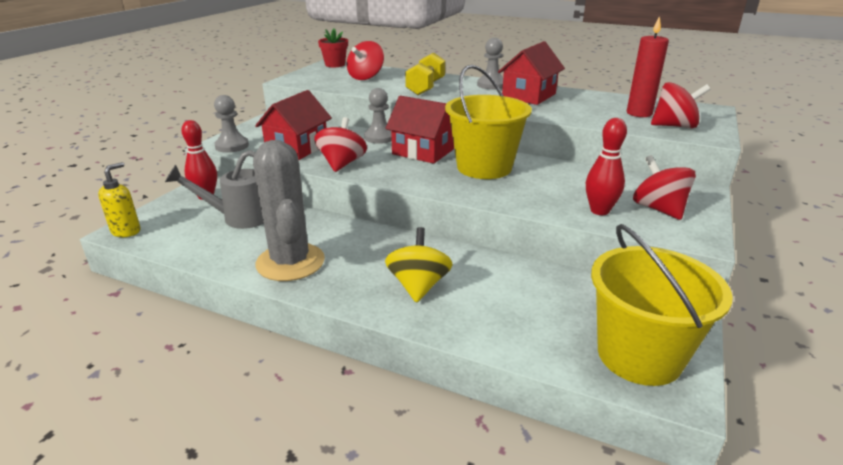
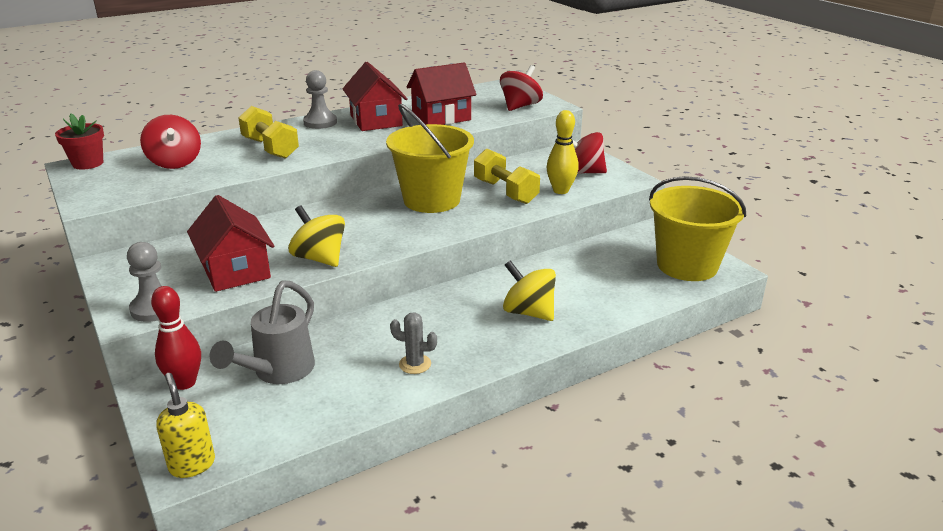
camera: 55 degrees left, 0 degrees up
(290, 262) = (415, 364): grey cactus -> grey cactus, size x0.42
(342, 164) = (319, 258): red spinning top -> yellow spinning top
(379, 137) = (287, 220): grey pawn -> none
(423, 152) = (357, 212): red house -> red house (441, 117)
(550, 188) = (505, 192): none -> yellow dumbbell
(599, 211) = (561, 190): red bowling pin -> yellow bowling pin
(639, 113) = (480, 105): red candle -> none

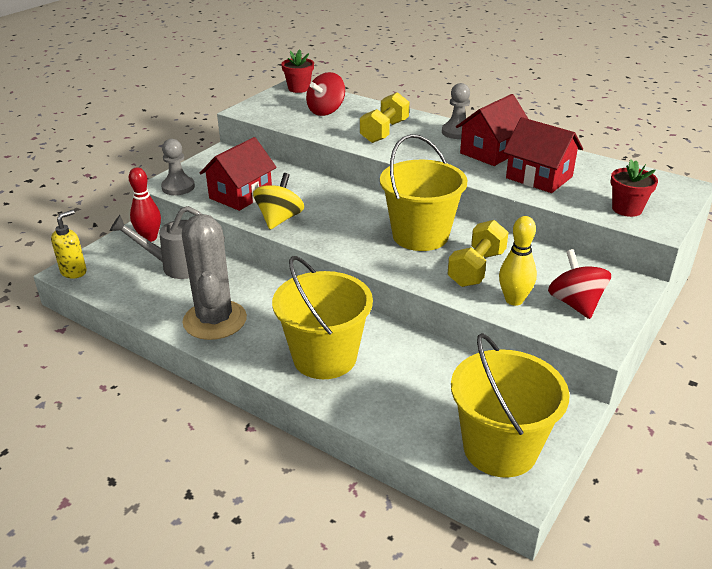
camera: 65 degrees right, 5 degrees up
(415, 364) = (215, 320): grey cactus -> grey cactus, size x2.37
(520, 106) = (627, 209): red spinning top -> red flower pot
(528, 312) = (325, 357): yellow spinning top -> yellow bucket

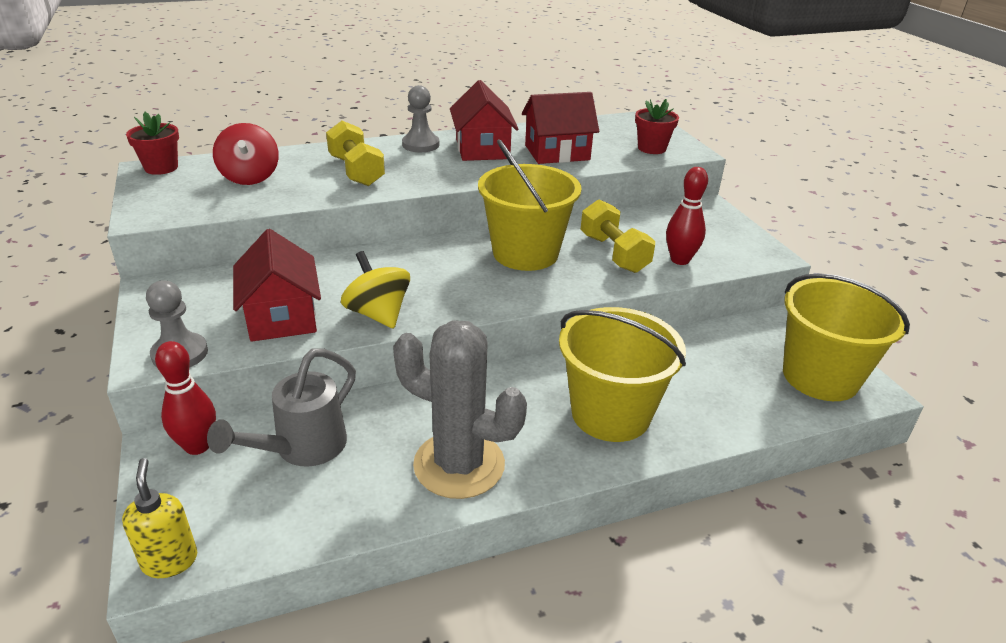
camera: 55 degrees left, 0 degrees up
(514, 300) = (680, 260): yellow bowling pin -> red bowling pin
(575, 304) = (711, 239): red spinning top -> none

